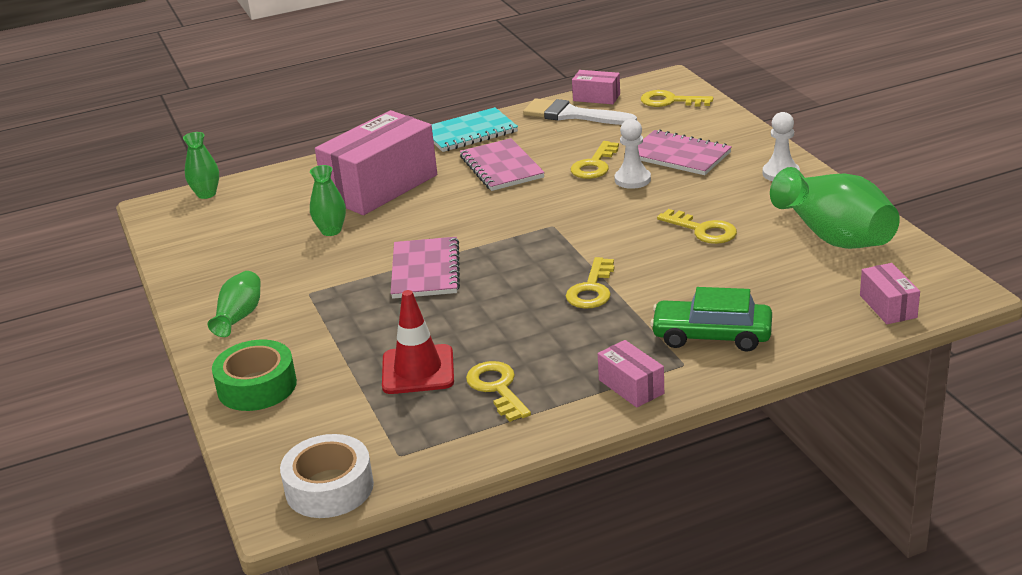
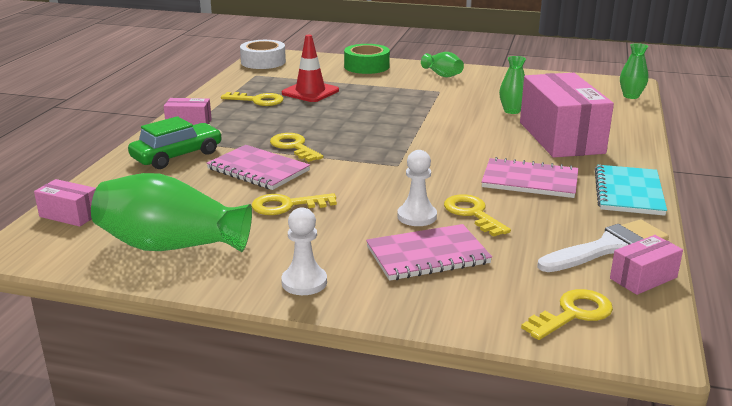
camera: 125 degrees right, 5 degrees down
(425, 270) = (409, 118): pink notebook -> pink notebook (258, 170)

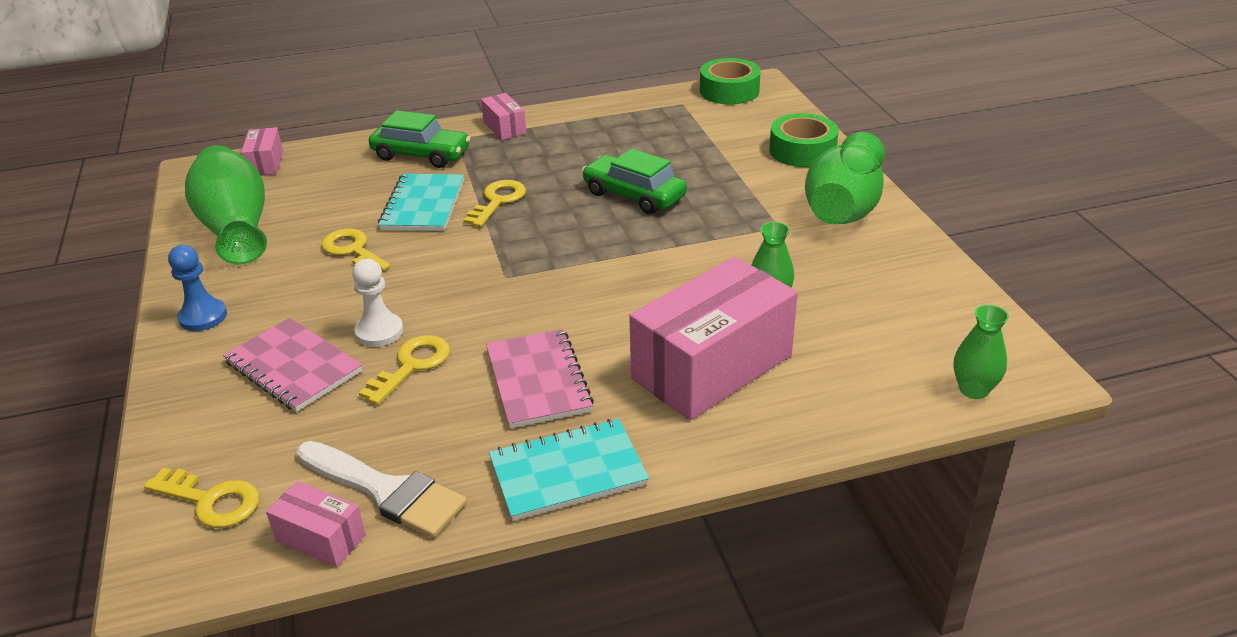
camera: 60 degrees right, 10 degrees up
(257, 100) = (605, 134): yellow key -> none
(258, 170) = (423, 205): pink notebook -> turquoise notebook
(263, 62) = (729, 91): white tape -> green tape
(304, 282) = (203, 317): white pawn -> blue pawn
(310, 92) = (667, 151): red traffic cone -> none
(350, 111) = (634, 195): none -> green car
(442, 75) = (843, 209): green vase -> green vase, size x1.90

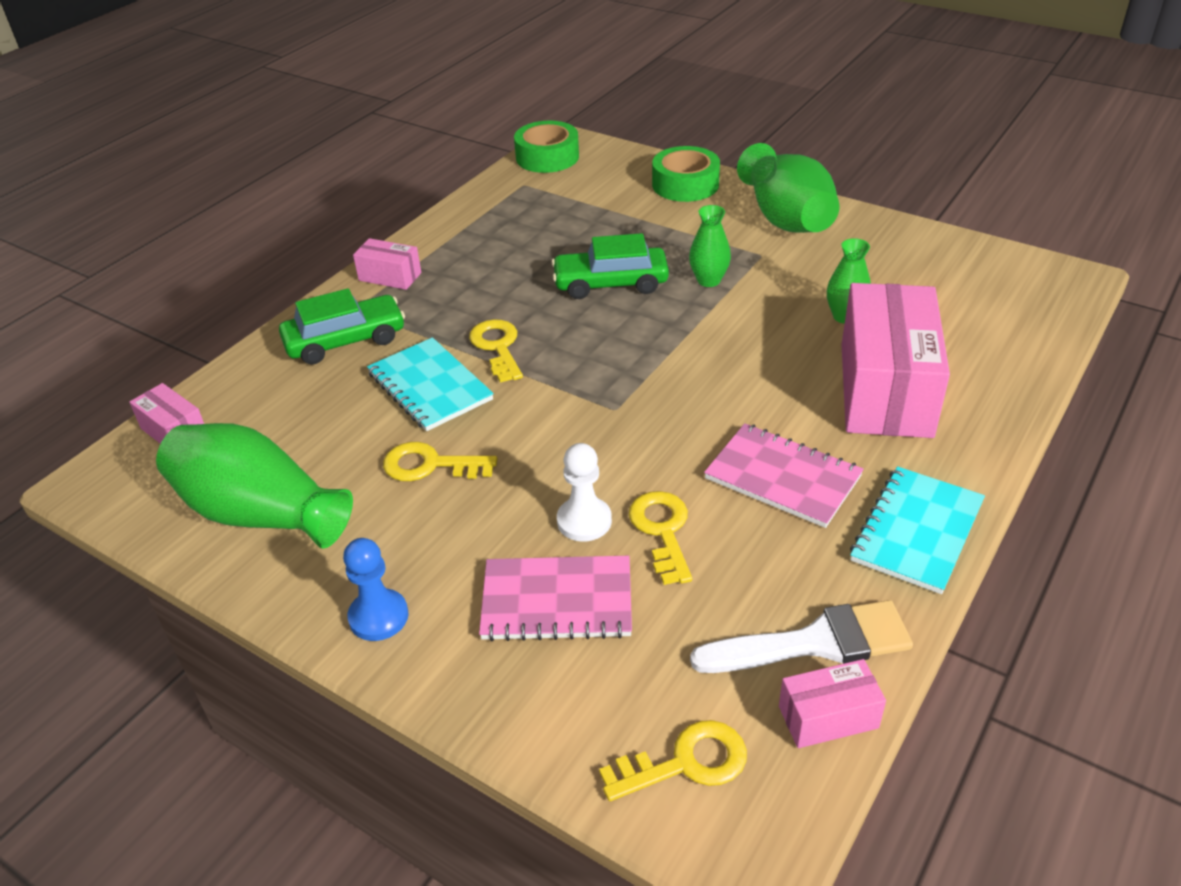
camera: 40 degrees left, 5 degrees up
(973, 390) = (1057, 309): green vase -> green vase (708, 280)

